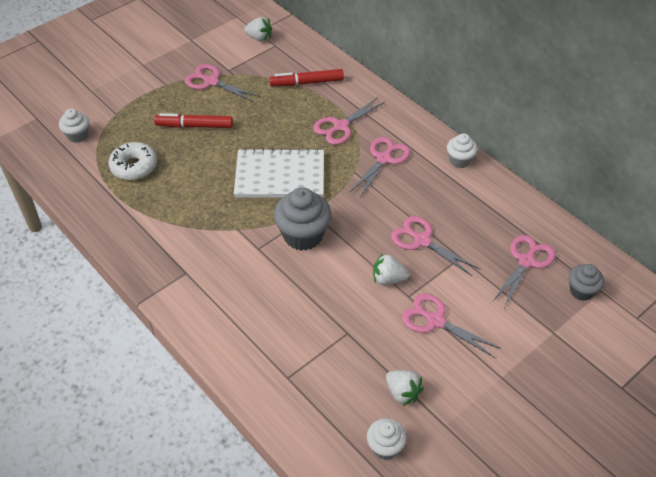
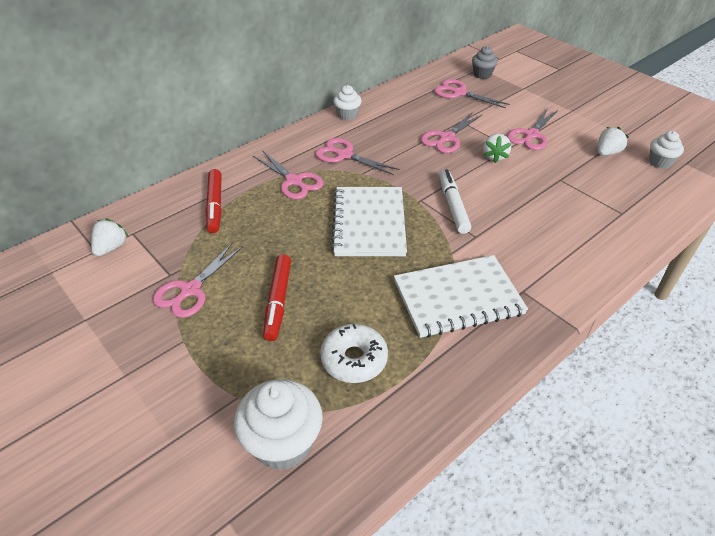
camera: 90 degrees left, 5 degrees down
(77, 135) = (283, 443): white cupcake -> white cupcake, size x1.73
(183, 228) = (458, 298): none -> white notebook
(303, 235) = (453, 206): grey cupcake -> white marker

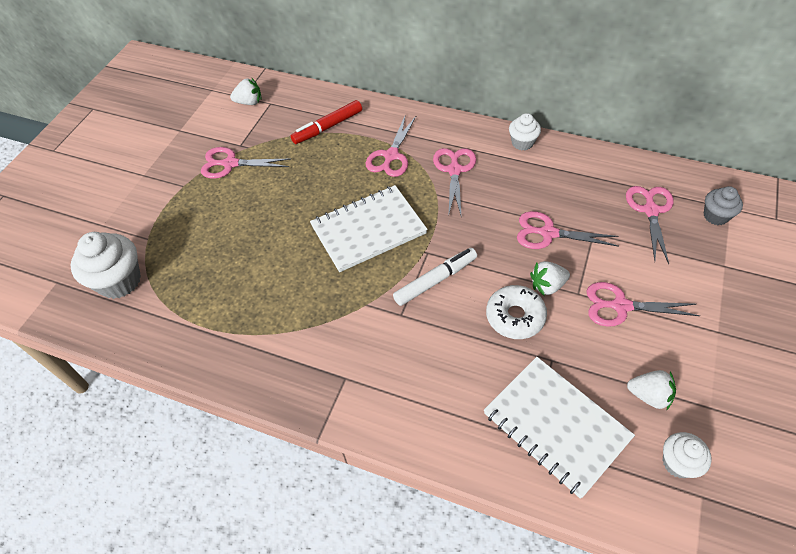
camera: 65 degrees right, 10 degrees up
(278, 301) = (244, 216): red marker -> none
(354, 359) = (207, 287): white donut -> white donut (515, 317)
(458, 298) = (308, 330): white notebook -> white notebook (556, 426)

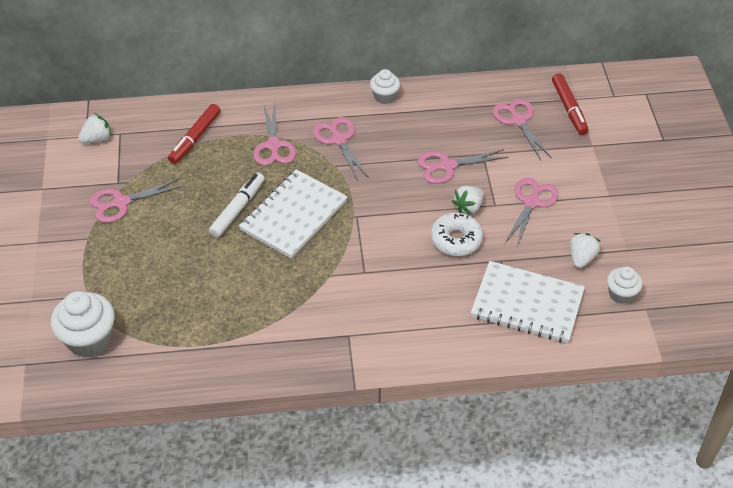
camera: 30 degrees left, 5 degrees down
(435, 280) = (376, 235): white marker -> white marker (237, 209)
(621, 306) = (531, 202): pink scissors -> pink scissors turned 135 degrees clockwise
(649, 395) = (581, 258): white strawberry -> white strawberry turned 60 degrees counterclockwise
(715, 216) = (569, 108): grey cupcake -> red marker

